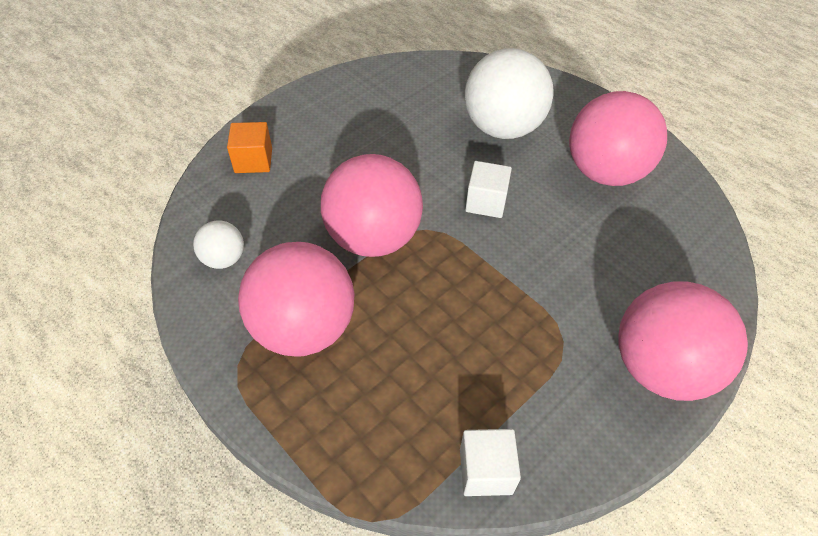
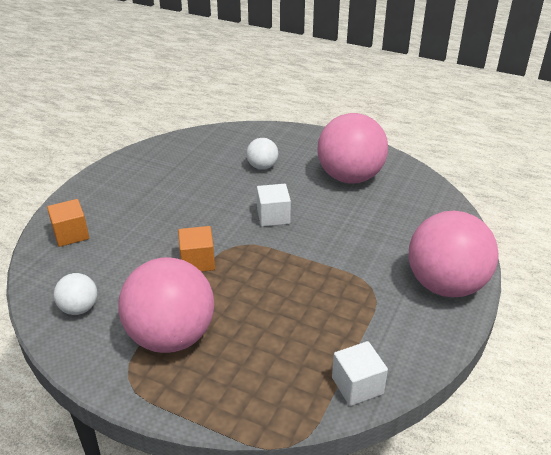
camera: 20 degrees left, 15 degrees down
(373, 238) = (197, 261): pink ball -> orange cube
(502, 128) = (262, 167): white ball -> white ball, size x0.47

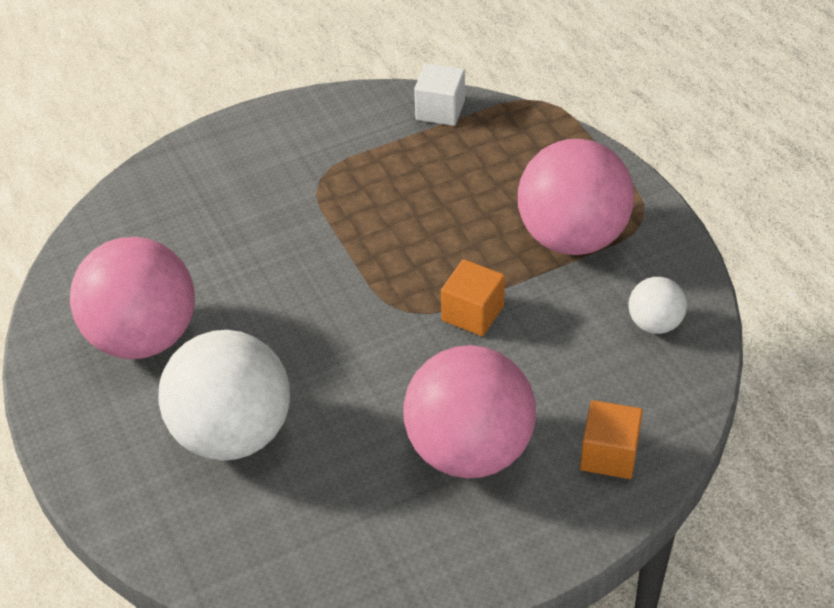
camera: 140 degrees left, 10 degrees up
(262, 167) = (233, 433): white ball -> white ball, size x2.11
(273, 216) = (317, 329): white cube -> none
(445, 285) = (245, 144): pink ball -> pink ball (469, 450)

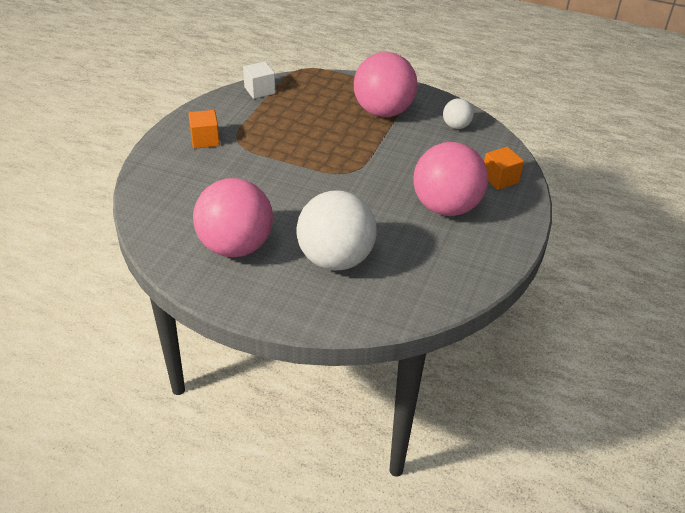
camera: 45 degrees left, 5 degrees down
(472, 313) = (379, 158): orange cube -> orange cube (205, 140)

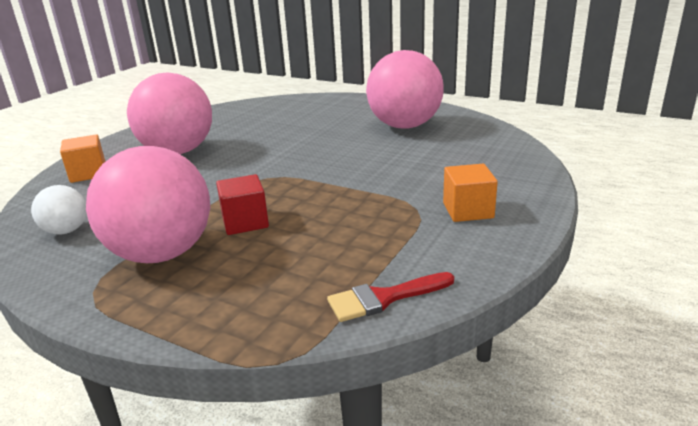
camera: 170 degrees left, 15 degrees down
(259, 90) = (383, 298): white cube -> red brush
(335, 259) = (311, 121): white ball -> none
(346, 132) = (245, 222): none -> red cube

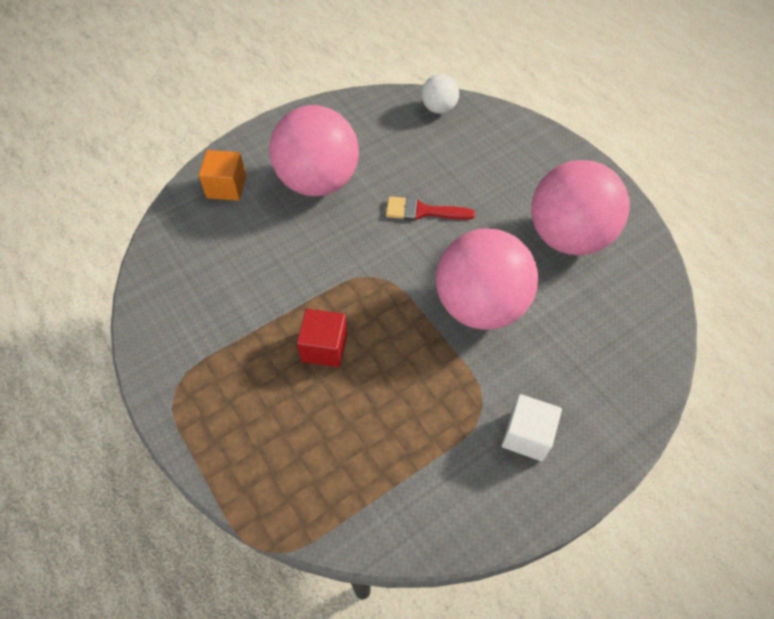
camera: 25 degrees right, 30 degrees up
(66, 231) = (181, 284): white ball -> white ball (439, 108)
(162, 253) = (241, 361): pink ball -> pink ball (480, 305)
(383, 298) = (378, 522): red brush -> red brush (422, 211)
(468, 210) = (527, 435): orange cube -> white cube

